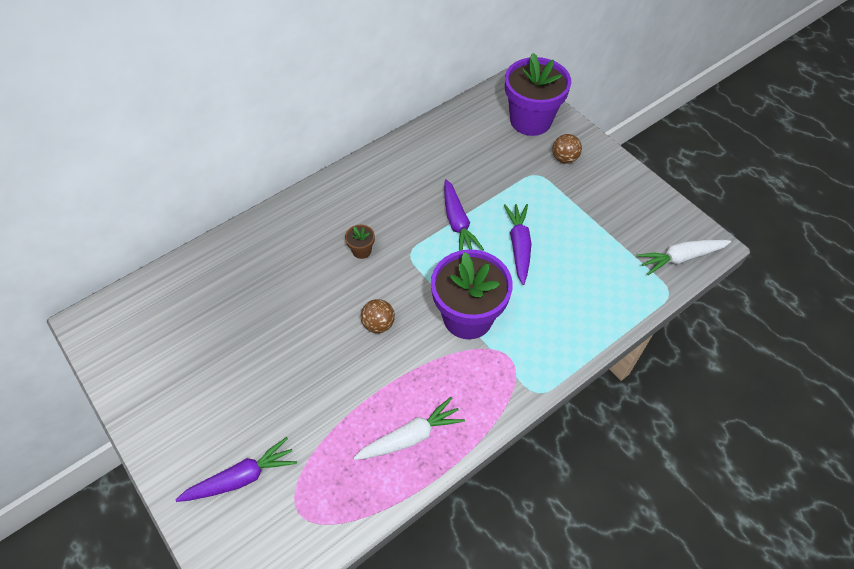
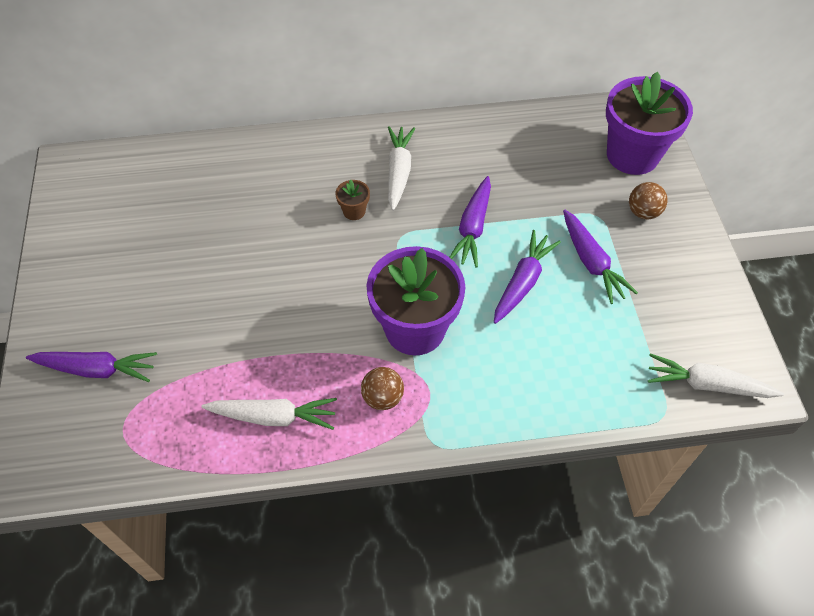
camera: 30 degrees right, 0 degrees up
(374, 205) = (398, 172): none -> white carrot
(378, 324) = (320, 291): brown ball -> brown ball (382, 397)
(554, 209) = (591, 262): none -> purple carrot

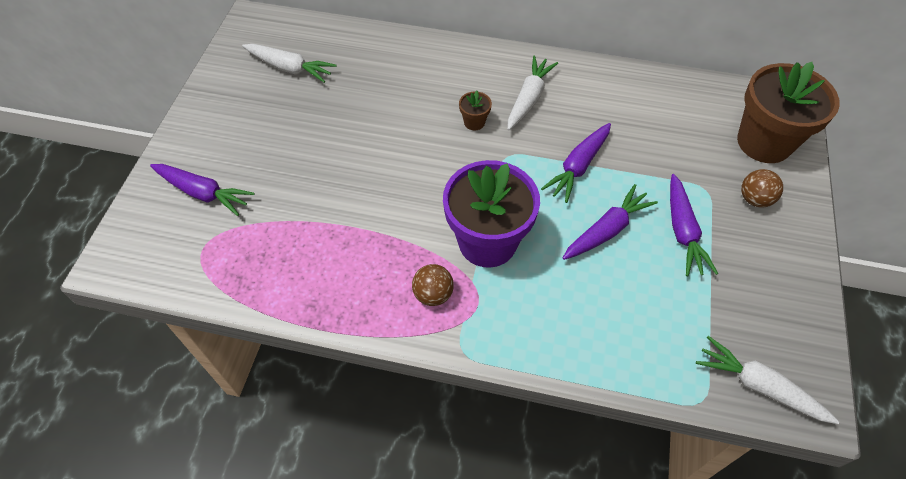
camera: 20 degrees right, 0 degrees up
(273, 417) = (330, 280): white carrot -> white carrot (289, 68)
(632, 155) = (764, 142): purple flower pot -> brown flower pot

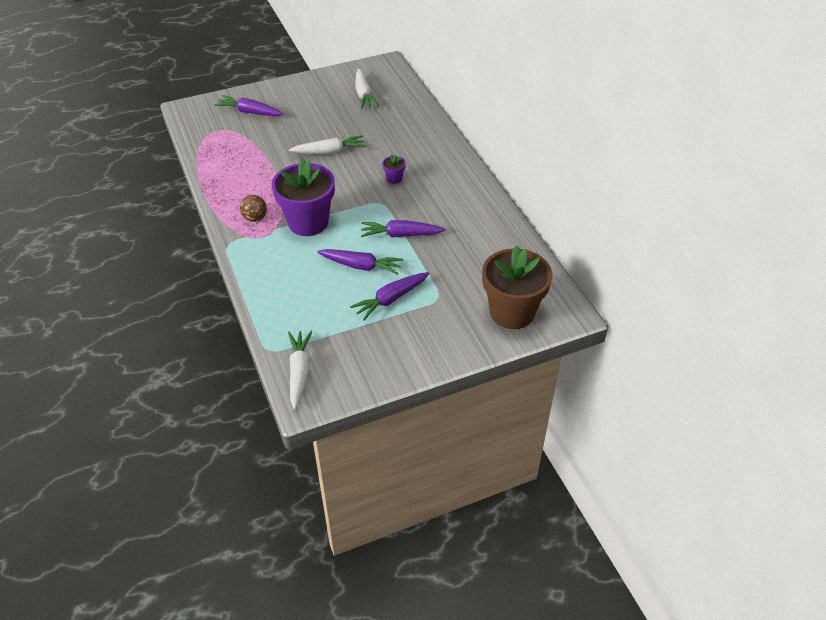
camera: 55 degrees right, 10 degrees down
(203, 193) = (250, 112): purple carrot -> purple carrot turned 120 degrees clockwise
(474, 122) = (394, 179): brown flower pot -> purple flower pot
(528, 99) = (437, 192): white carrot -> white carrot (329, 152)
(754, 199) = (451, 324): brown ball -> none

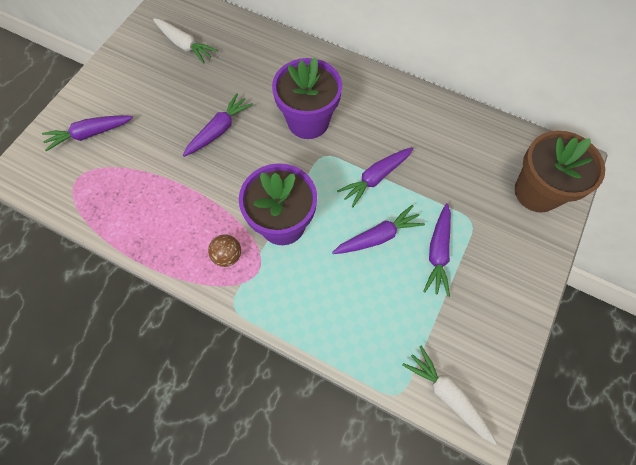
camera: 40 degrees left, 20 degrees up
(329, 152) = (218, 130): white carrot -> purple carrot
(394, 179) = (308, 121): purple flower pot -> purple flower pot, size x2.46

